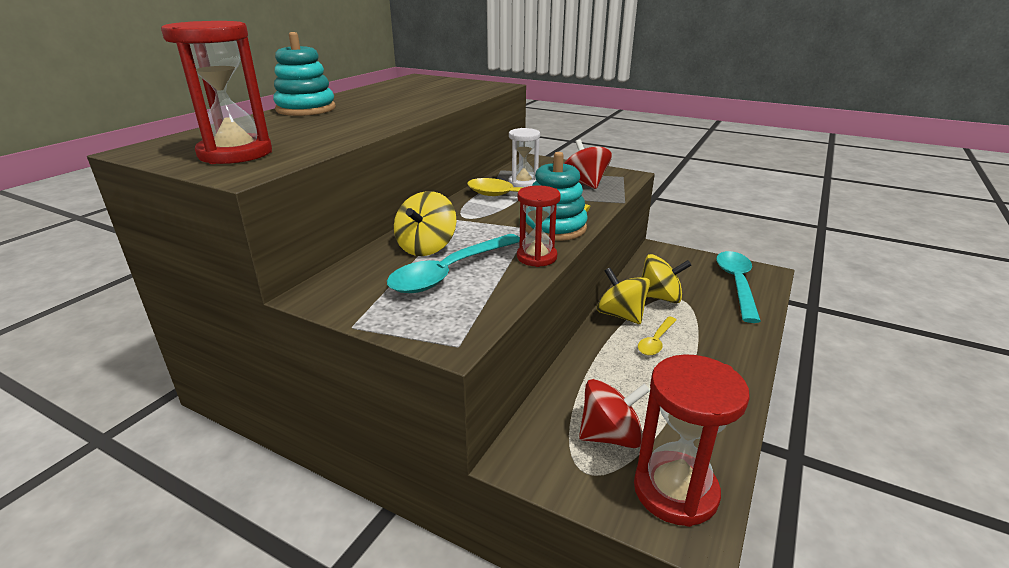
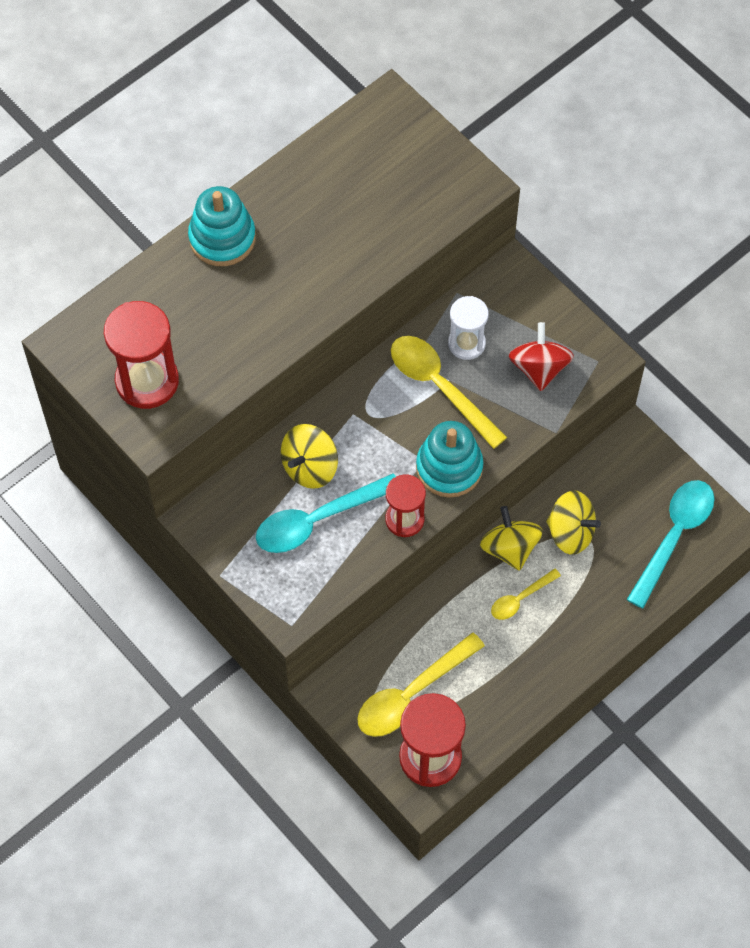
camera: 20 degrees right, 35 degrees up
(610, 436) = (412, 694): red spinning top -> yellow spoon

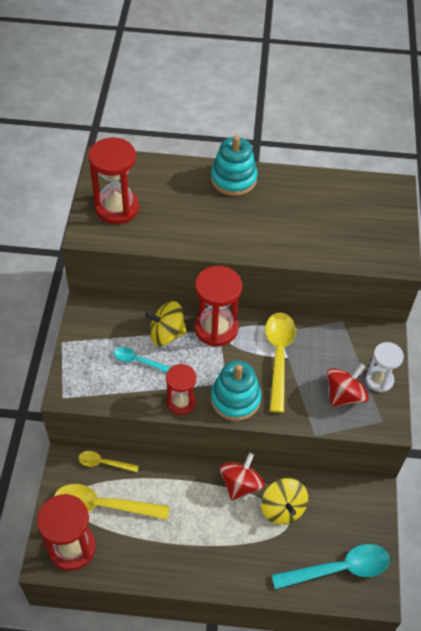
camera: 45 degrees right, 10 degrees down
(317, 520) = (138, 361): turquoise spoon -> turquoise spoon, size x0.55
(349, 415) = (216, 328): none -> red hourglass
(466, 343) = (318, 348): white hourglass -> white hourglass (379, 380)
(510, 548) = (240, 484): yellow spinning top -> red spinning top
(520, 599) = (215, 515): yellow spoon -> yellow spoon (104, 463)

